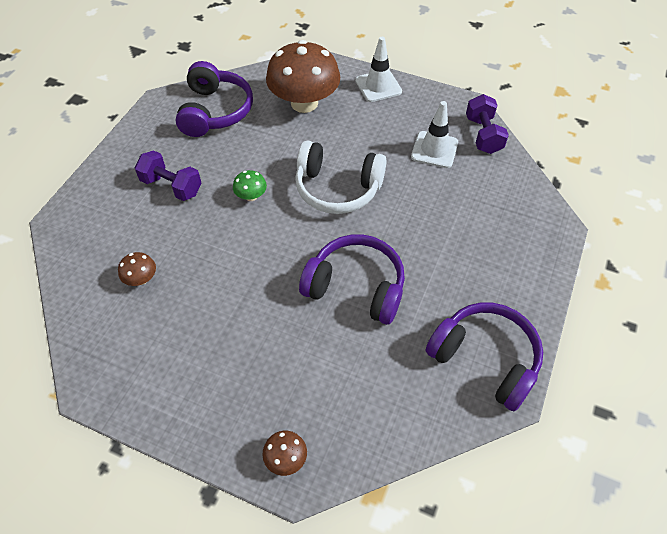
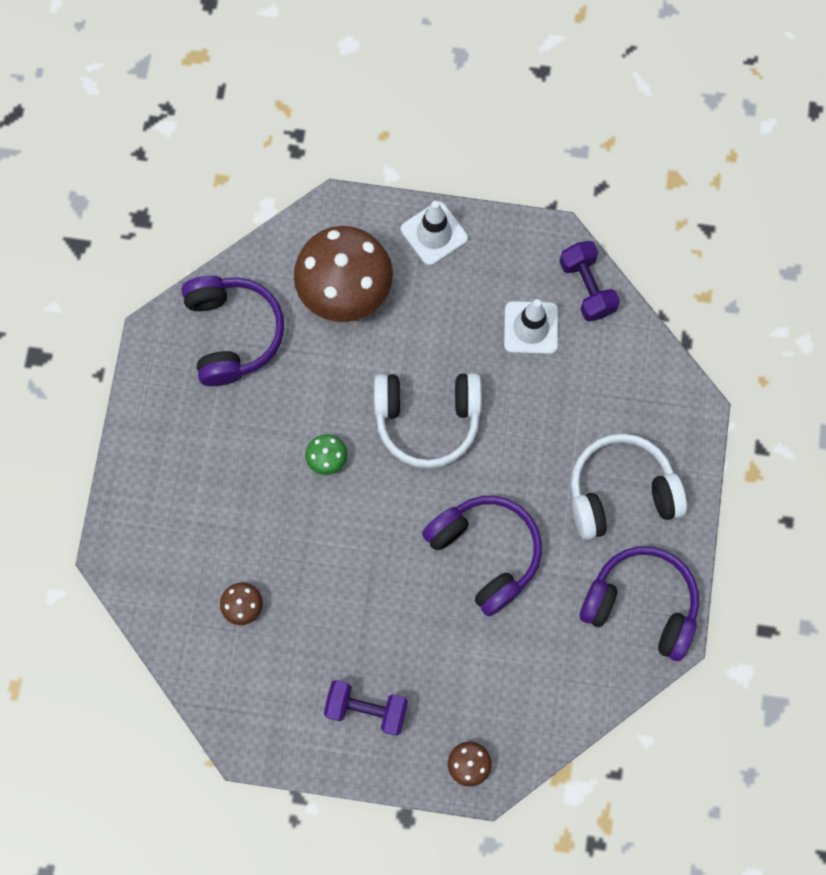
camera: 15 degrees left, 20 degrees up
(171, 186) = (225, 469): purple dumbbell -> purple dumbbell (366, 709)
(356, 287) = (486, 552): purple headphones -> purple headphones turned 45 degrees clockwise
(483, 269) = (620, 492): none -> white headphones

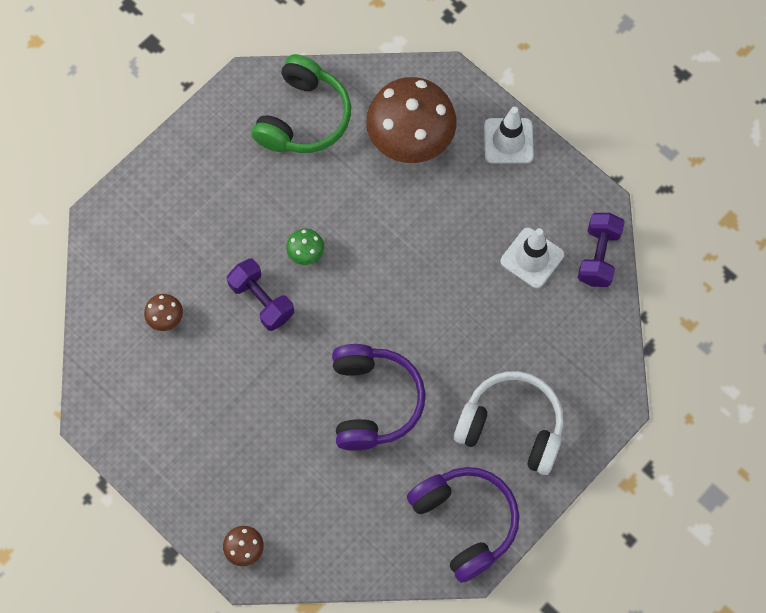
camera: 35 degrees right, 5 degrees down
(233, 333) = (304, 117): purple headphones -> green headphones
(366, 709) = (199, 454): purple dumbbell -> purple dumbbell (262, 300)
(427, 420) = (402, 274): white headphones -> none

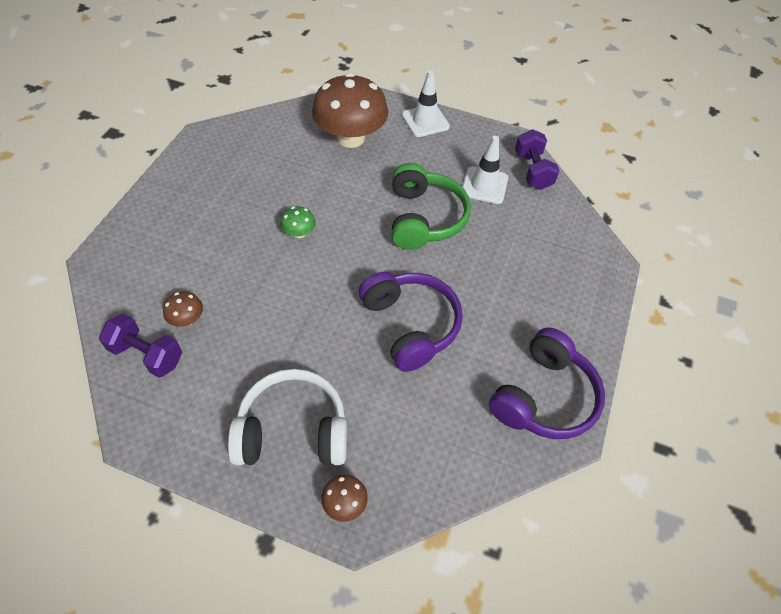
camera: 25 degrees left, 15 degrees down
(262, 300) = (274, 278): purple dumbbell -> purple dumbbell (147, 355)
(304, 117) = (259, 146): green headphones -> green headphones (424, 218)
(465, 522) = (544, 397): purple headphones -> purple headphones turned 90 degrees clockwise
(511, 426) = (538, 306): white headphones -> white headphones (293, 430)

